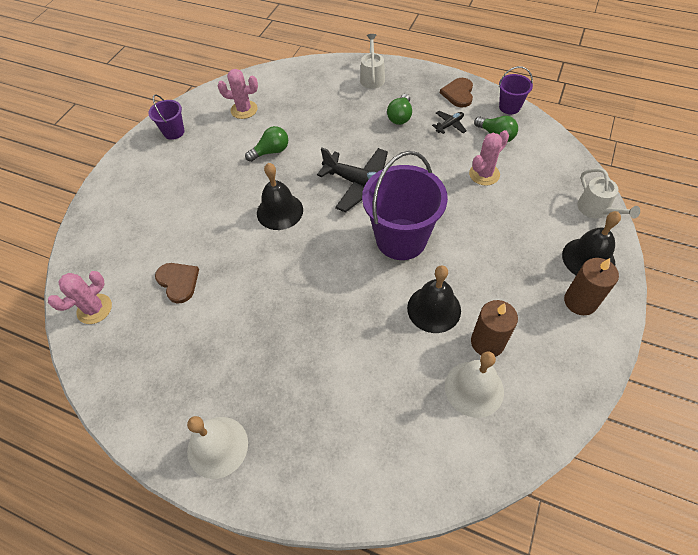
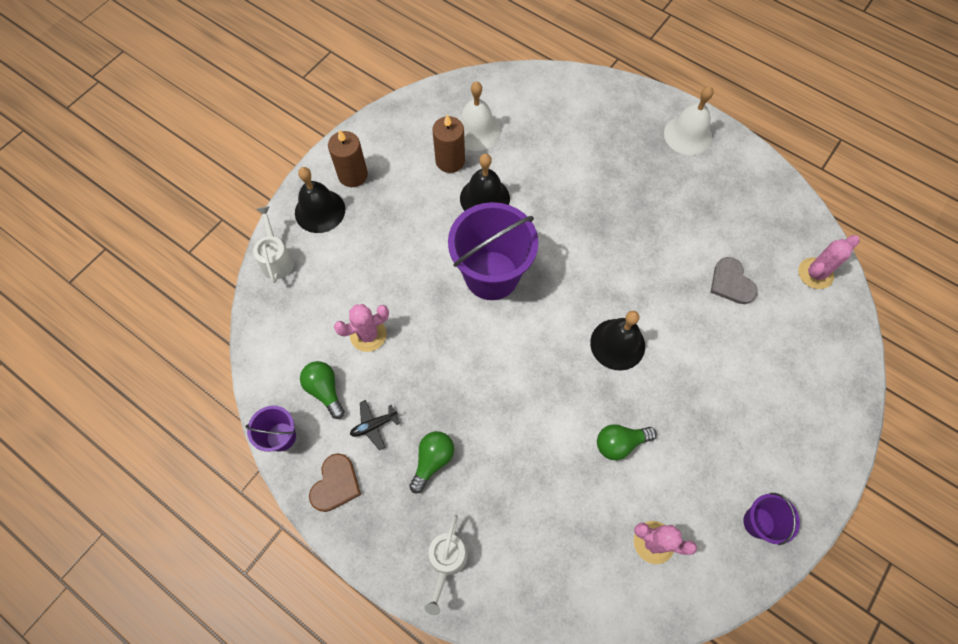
camera: 170 degrees left, 10 degrees up
(178, 282) = (731, 283): brown heart -> grey heart
(361, 184) = (515, 357): black plane -> none

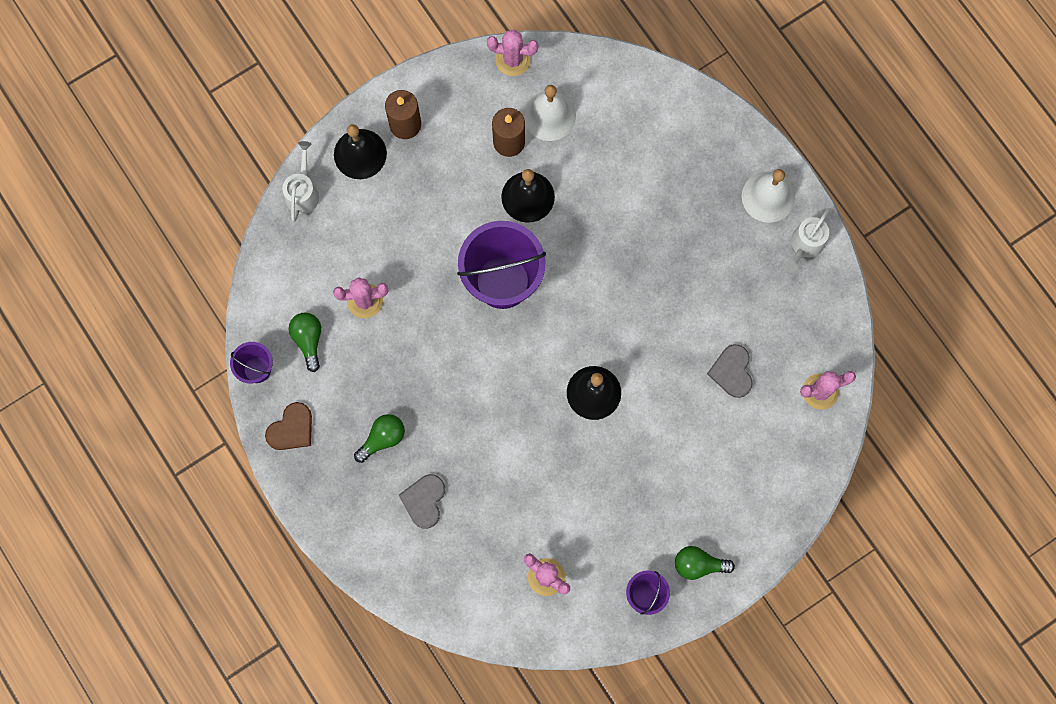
camera: 20 degrees right, 10 degrees up
(374, 425) = (342, 388): black plane -> none
(428, 99) = (512, 60): none -> pink cactus
(446, 561) = (364, 527): white watering can -> white watering can (805, 245)
(498, 509) = (424, 500): none -> grey heart
(620, 443) = (555, 483): green light bulb -> green light bulb (698, 564)

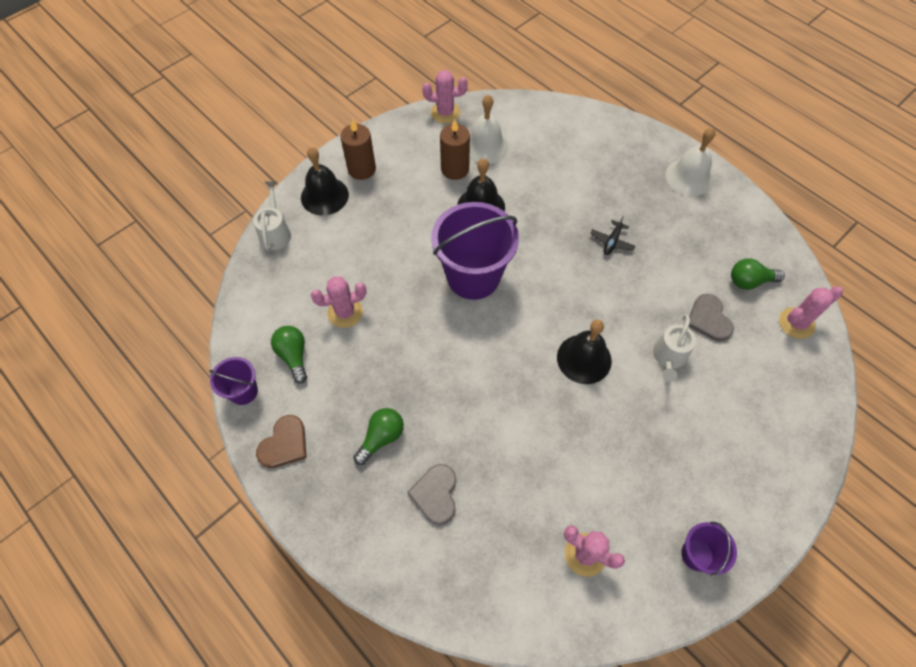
camera: 10 degrees left, 15 degrees down
(658, 264) = (612, 242): none -> black plane
(698, 564) = (742, 511): green light bulb -> green light bulb (749, 281)
(805, 245) = (734, 208): white watering can -> white watering can (668, 357)

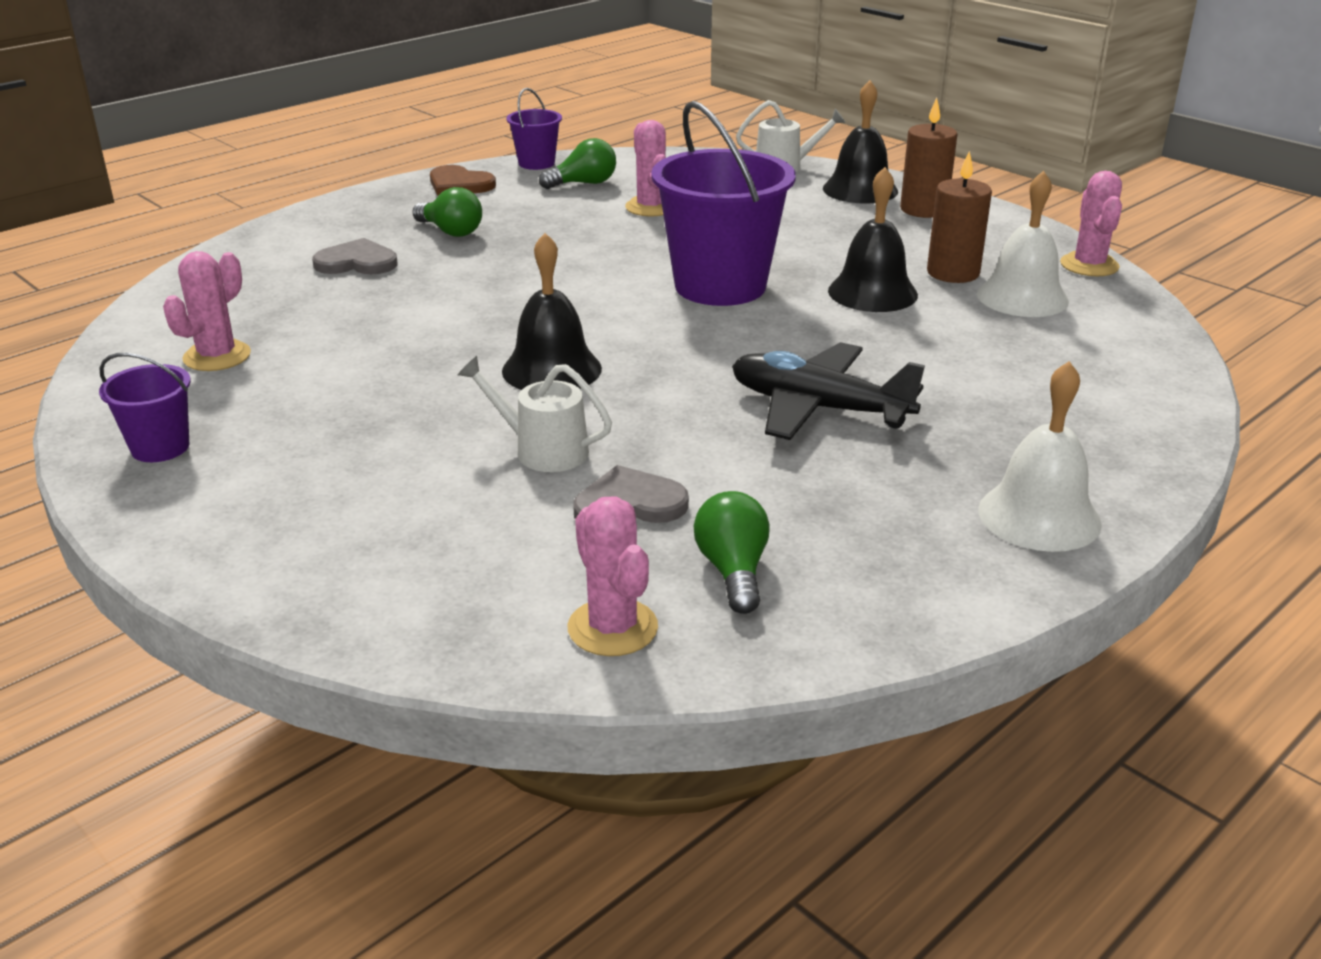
camera: 90 degrees right, 30 degrees down
(612, 242) = (818, 408): black plane -> black plane, size x2.11

